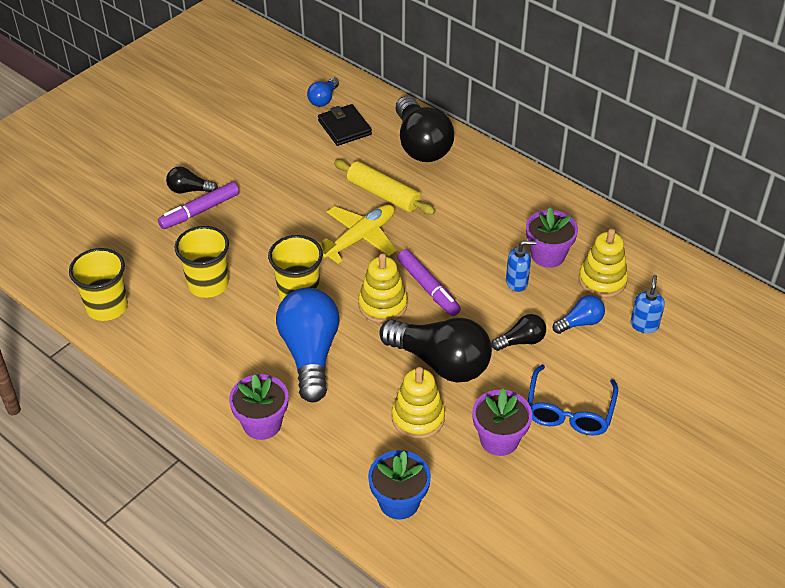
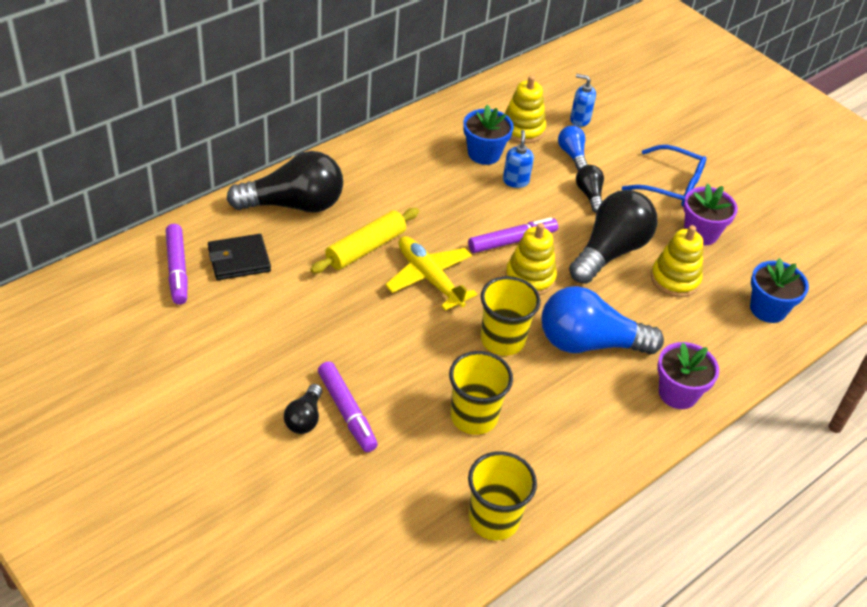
camera: 85 degrees left, 0 degrees up
(323, 99) = (177, 269): blue light bulb -> purple marker
(548, 255) = (484, 154): purple flower pot -> blue flower pot

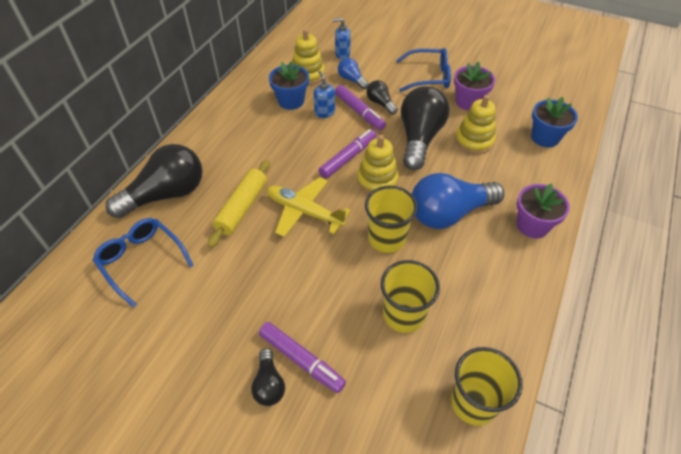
camera: 20 degrees left, 5 degrees up
(177, 269) = (90, 293): purple marker -> purple marker (359, 112)
(239, 260) = (142, 261): black wallet -> blue glasses

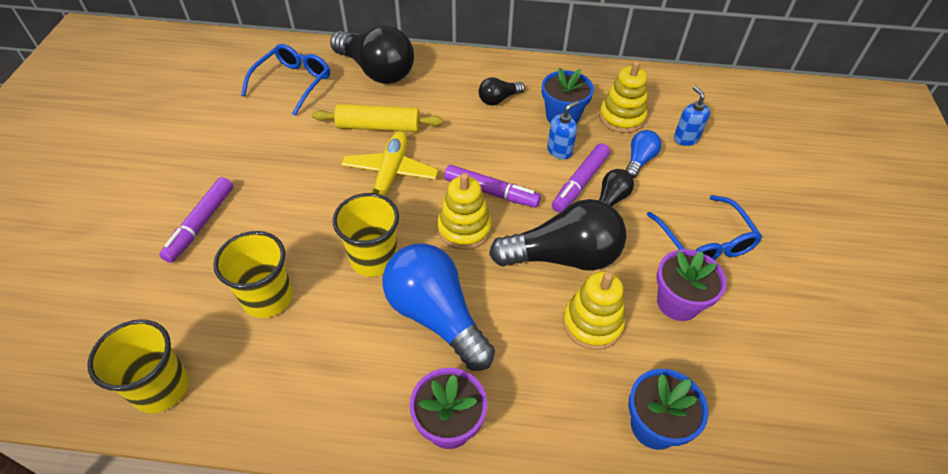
camera: 70 degrees right, 0 degrees up
(269, 384) = (173, 207): black light bulb -> black light bulb (498, 99)

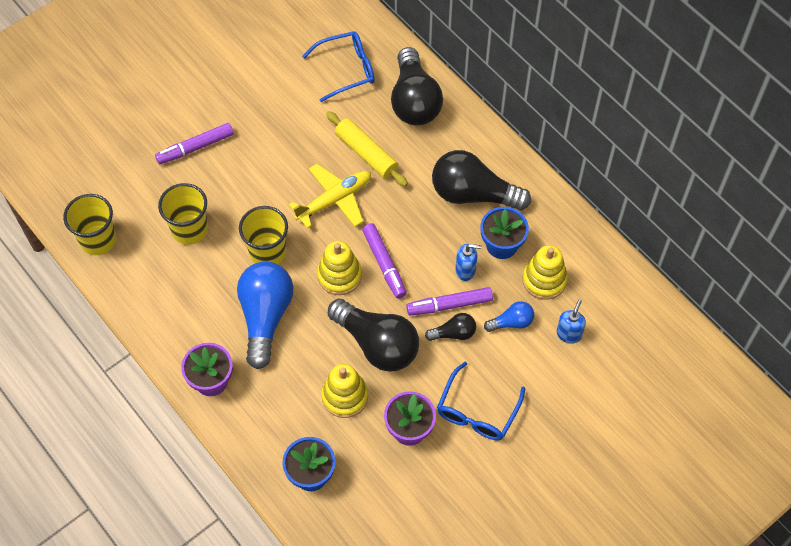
camera: 45 degrees right, 10 degrees up
(498, 99) = (473, 194): black light bulb -> black light bulb, size x2.07

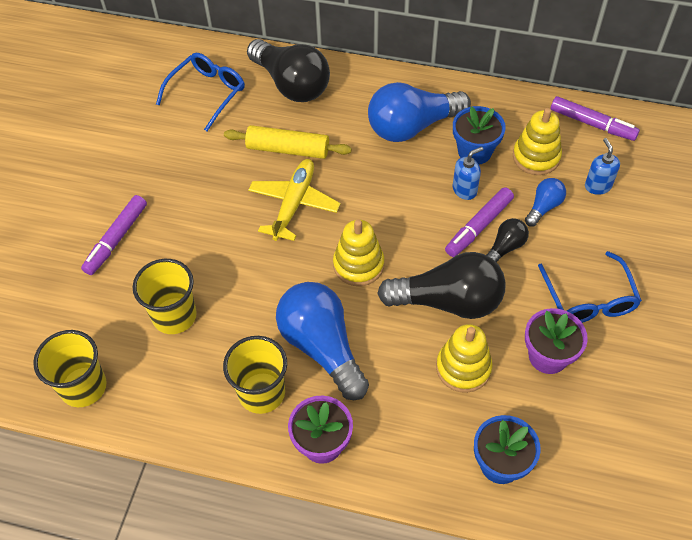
camera: 35 degrees left, 5 degrees down
(267, 252) = (271, 287): yellow cup -> yellow cup (261, 393)
(384, 264) = (389, 229): purple marker -> purple marker (592, 124)
(473, 194) = (412, 126): black light bulb -> blue light bulb

